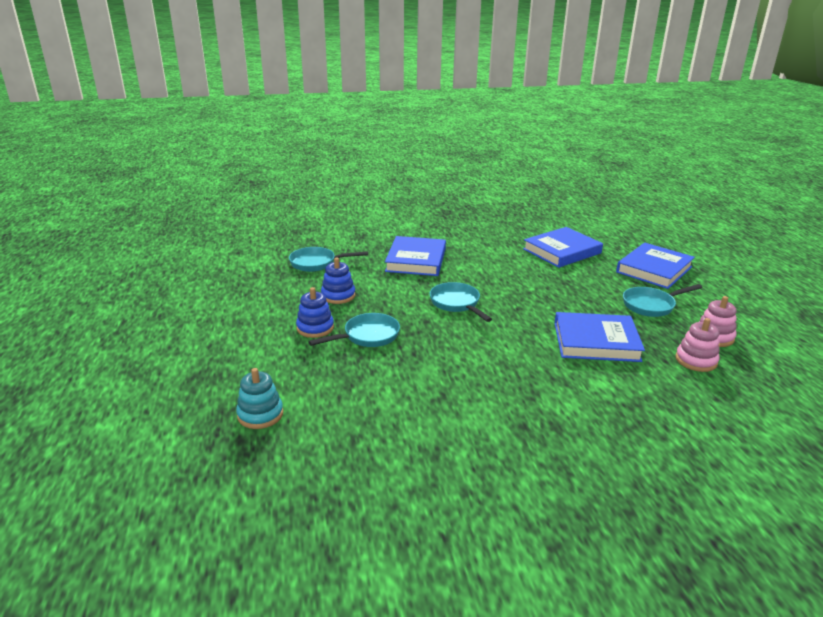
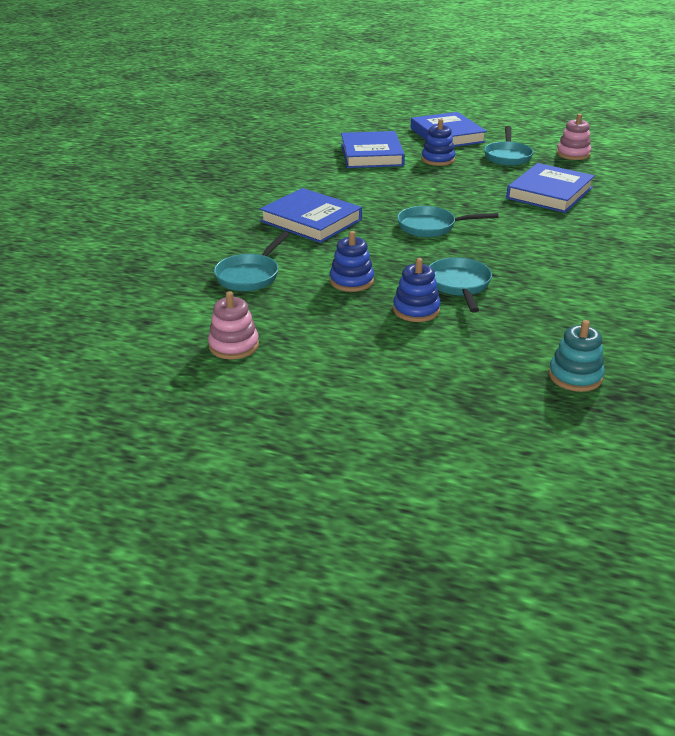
camera: 60 degrees left, 5 degrees up
(593, 277) = (438, 159): none -> blue stacking toy
(696, 360) = (602, 171): pink stacking toy -> pink stacking toy (234, 346)

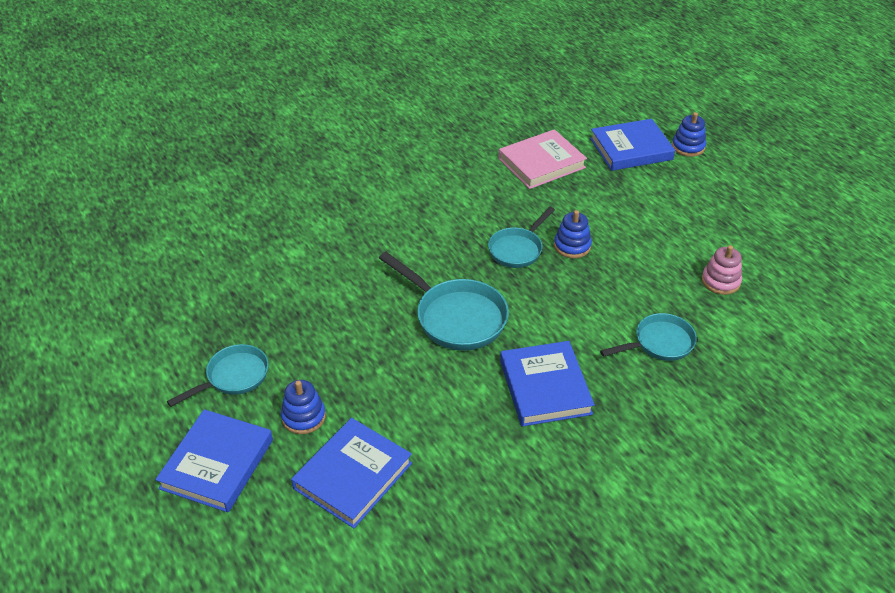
camera: 140 degrees left, 10 degrees up
(351, 281) = (587, 294): blue stacking toy -> blue stacking toy (688, 147)
(431, 227) = (456, 317): turquoise pan -> turquoise pan, size x1.56
(549, 193) = (299, 300): blue book -> blue book (631, 149)
(573, 154) = (173, 340): pink stacking toy -> none
(575, 376) = (541, 163): turquoise stacking toy -> pink book

